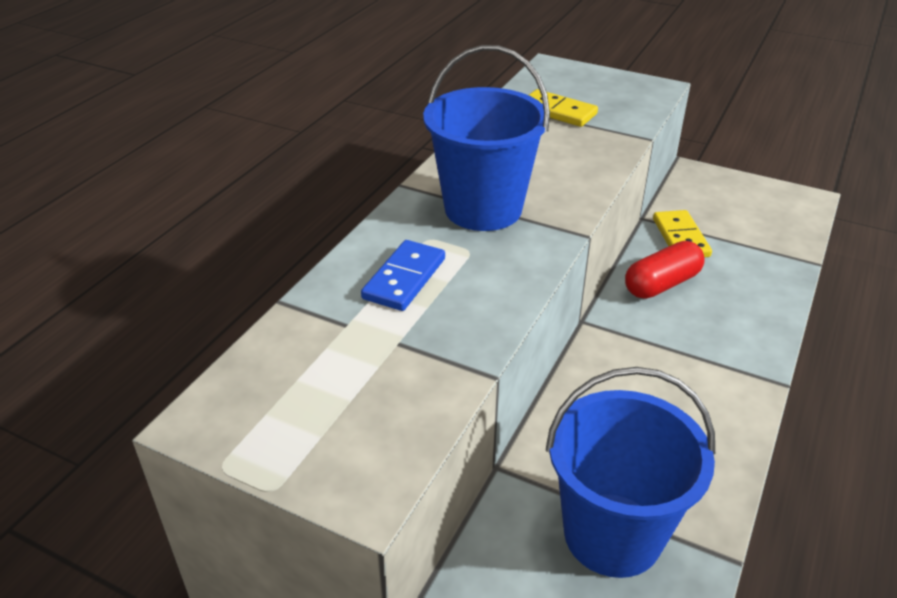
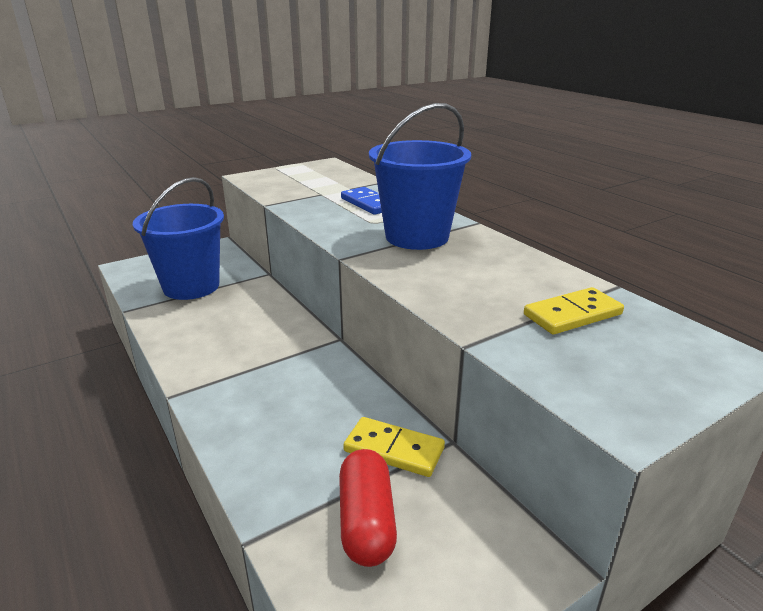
camera: 120 degrees right, 10 degrees down
(661, 284) = (338, 396): red capsule -> red capsule (367, 521)

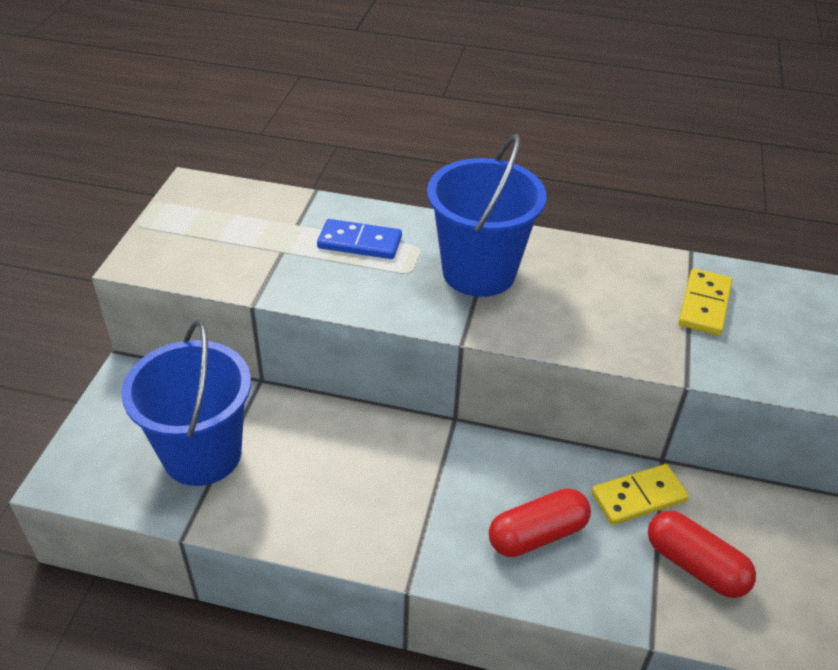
camera: 45 degrees left, 15 degrees up
(286, 422) = (537, 534): none -> red capsule

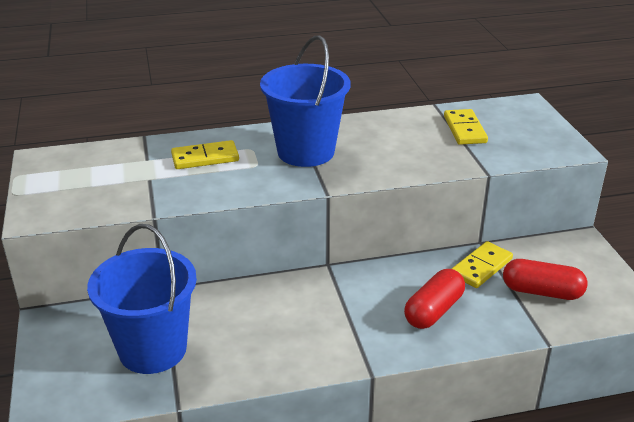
camera: 25 degrees left, 10 degrees down
(360, 242) = (205, 158): blue domino -> yellow domino

